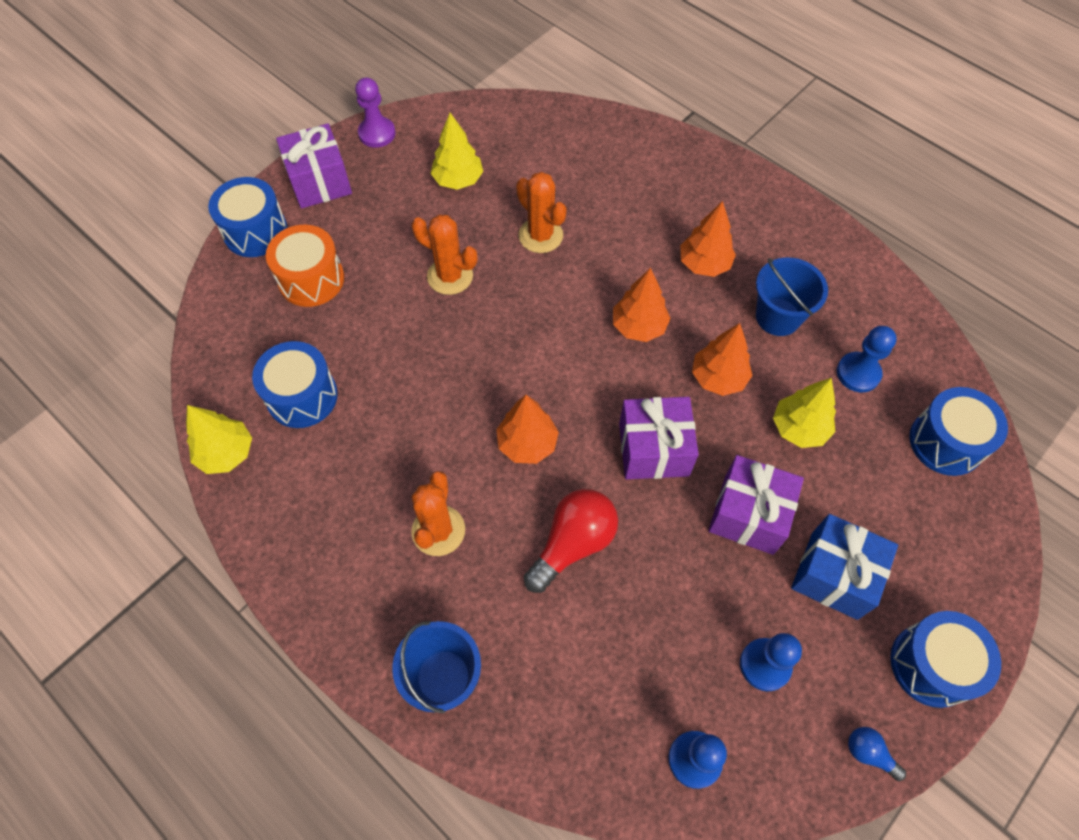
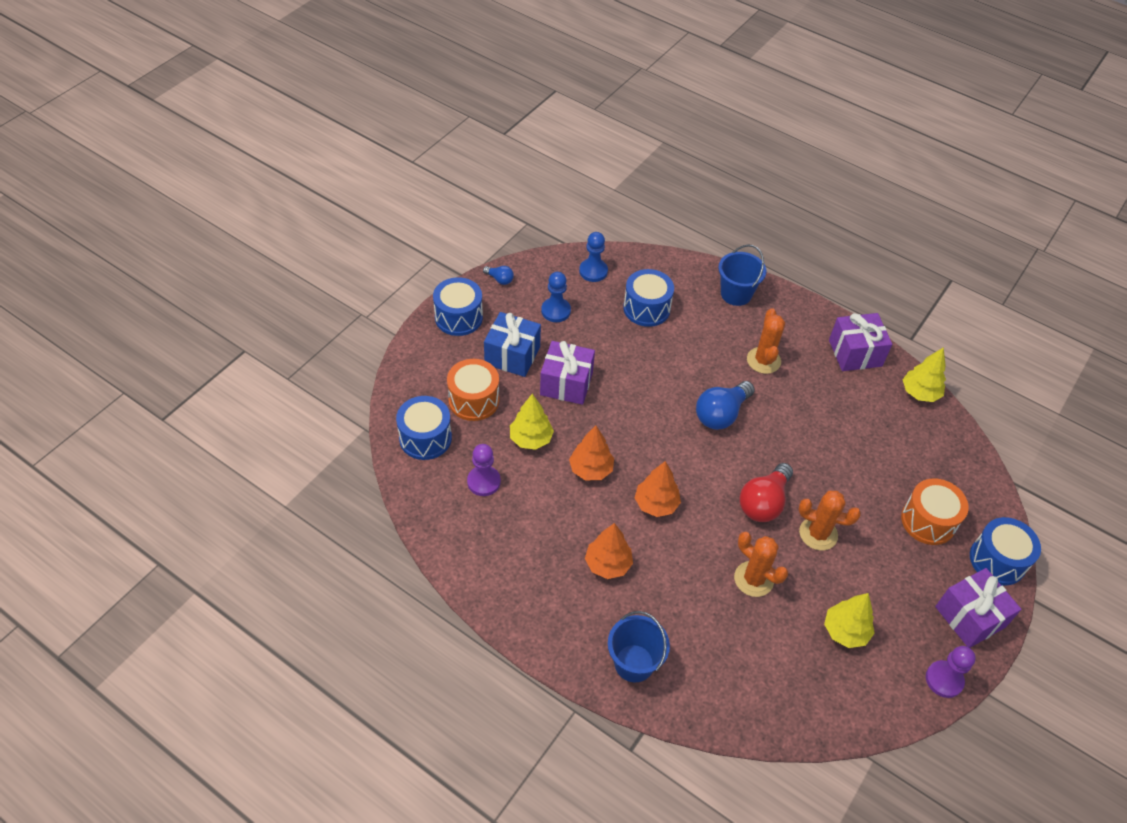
camera: 170 degrees right, 10 degrees down
(302, 396) = (889, 432): blue drum -> blue drum (646, 308)
(527, 443) = (721, 414): orange tree -> blue light bulb
(573, 544) = (677, 360): red light bulb -> red light bulb (763, 502)
(653, 449) = (633, 417): purple gift -> purple gift (855, 353)
(778, 317) = (545, 522): blue bucket -> blue bucket (634, 663)
(858, 373) = (483, 482): blue pawn -> purple pawn
(886, 497) = (474, 400): none -> orange drum

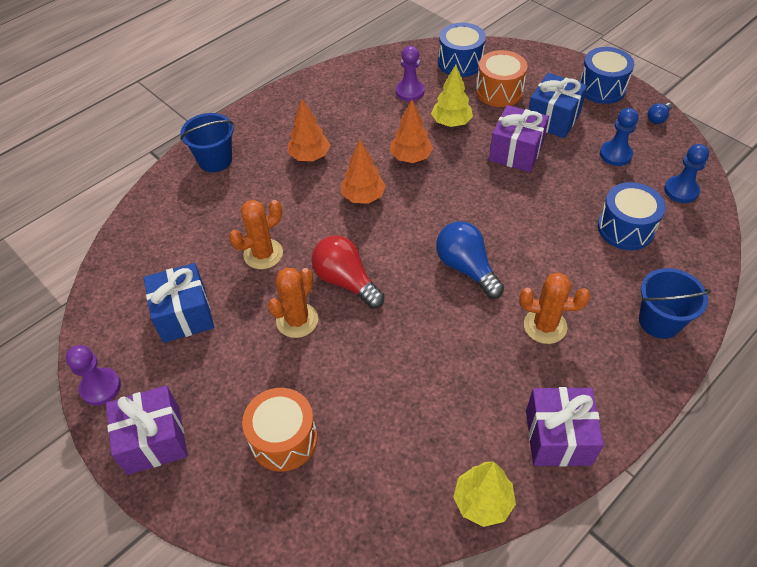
camera: 105 degrees right, 0 degrees up
(845, 631) = (184, 315): yellow tree -> blue gift
(997, 560) = (209, 502): blue drum -> none

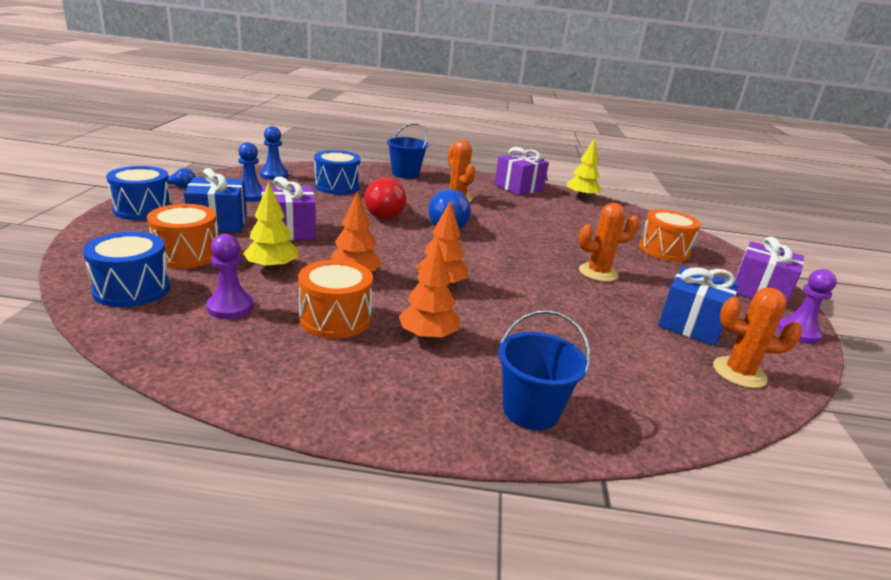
camera: 135 degrees left, 25 degrees down
(263, 254) = (579, 311): orange cactus -> orange cactus (739, 373)
(346, 281) = (535, 265): red light bulb -> red light bulb (386, 214)
(362, 127) = (335, 319): none -> orange drum

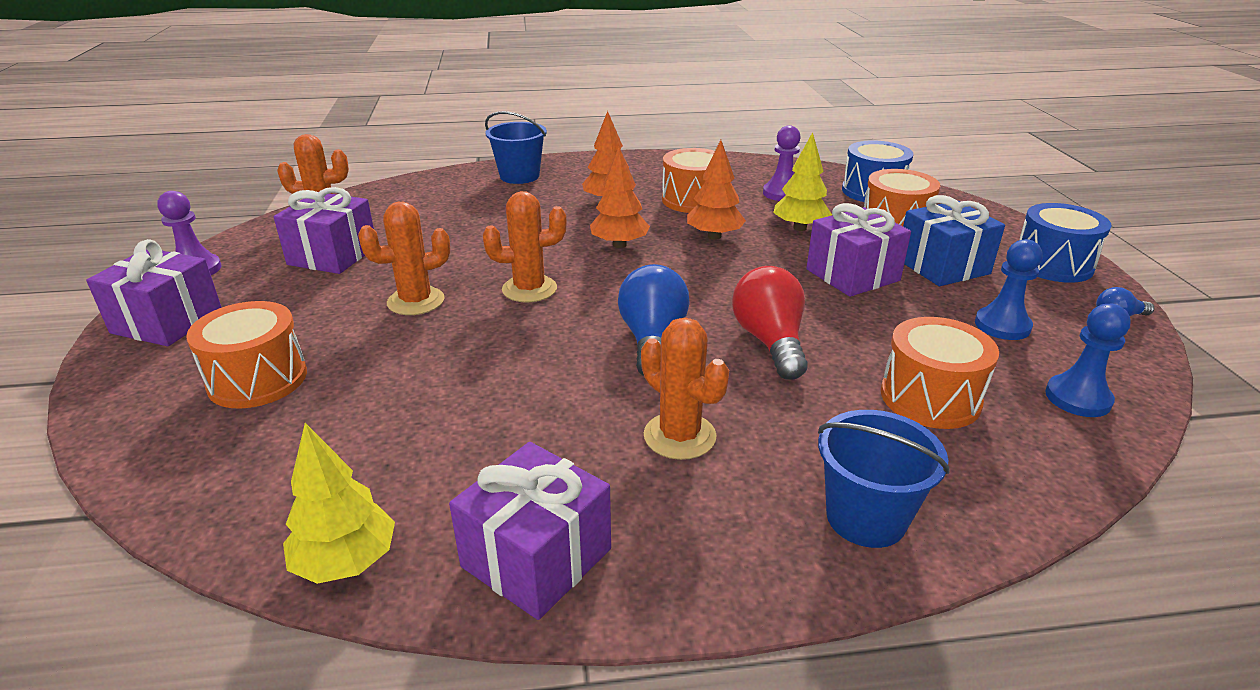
camera: 170 degrees right, 5 degrees up
(337, 186) = (930, 398): blue drum -> orange drum
(519, 265) = (529, 289): none -> orange cactus
(691, 324) = (332, 255): blue gift -> purple gift

